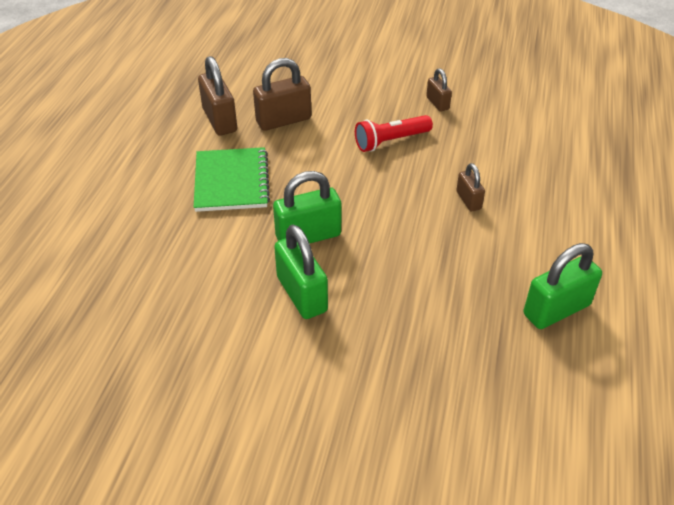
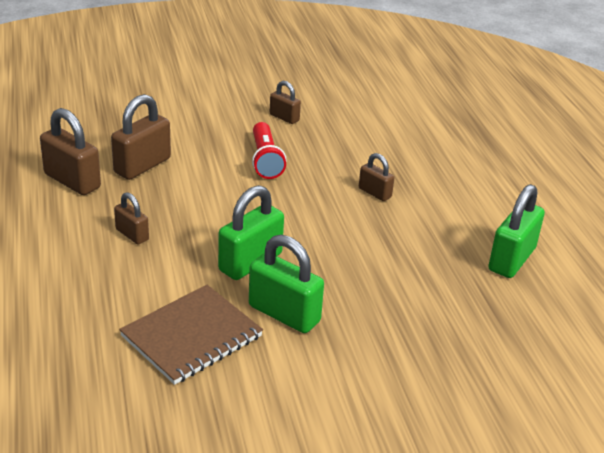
camera: 30 degrees left, 10 degrees down
(213, 289) = (191, 336): none -> brown notebook
(231, 181) = (132, 235): green notebook -> brown padlock
(390, 141) = (265, 160): red flashlight -> red flashlight turned 45 degrees counterclockwise

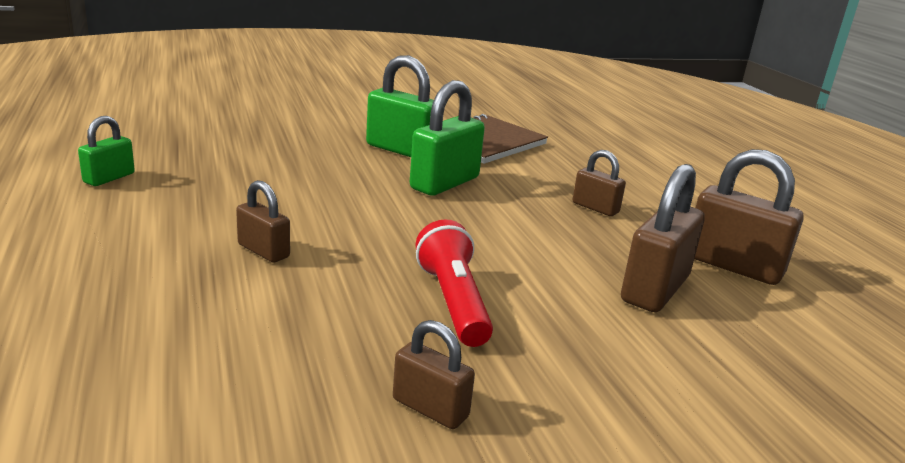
camera: 175 degrees right, 10 degrees down
(511, 259) = (109, 178): green padlock -> green padlock, size x0.57

